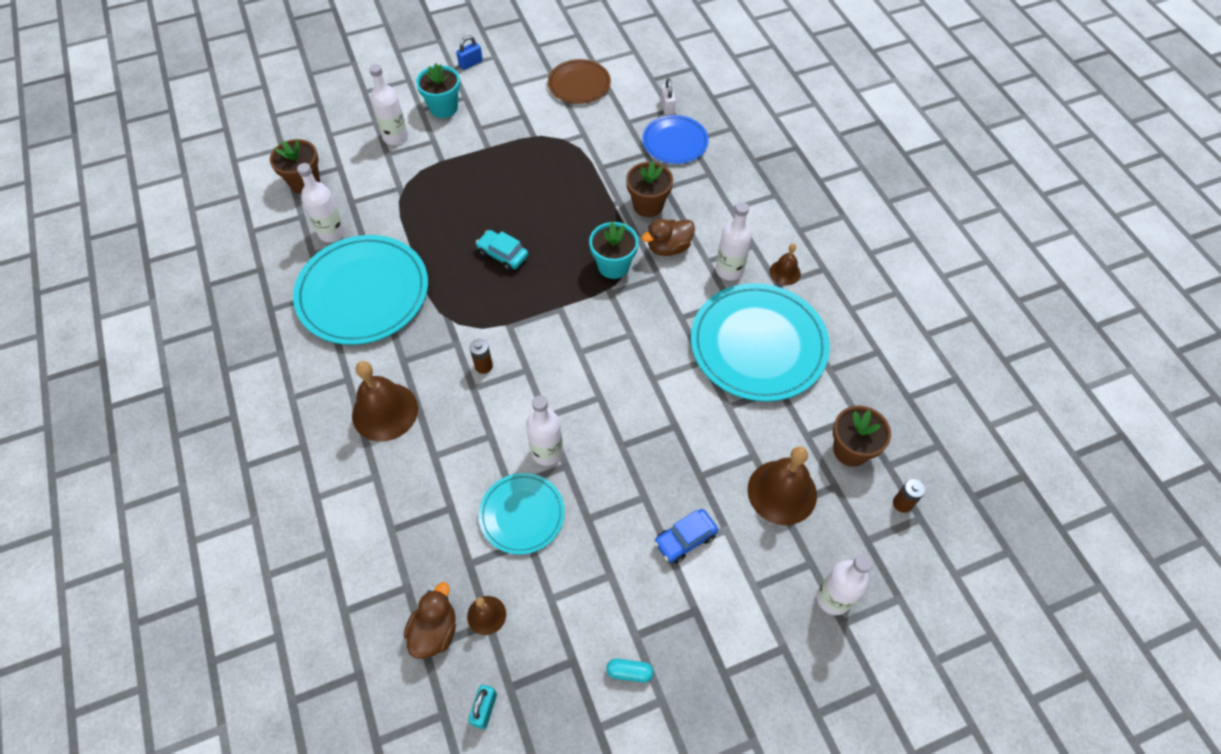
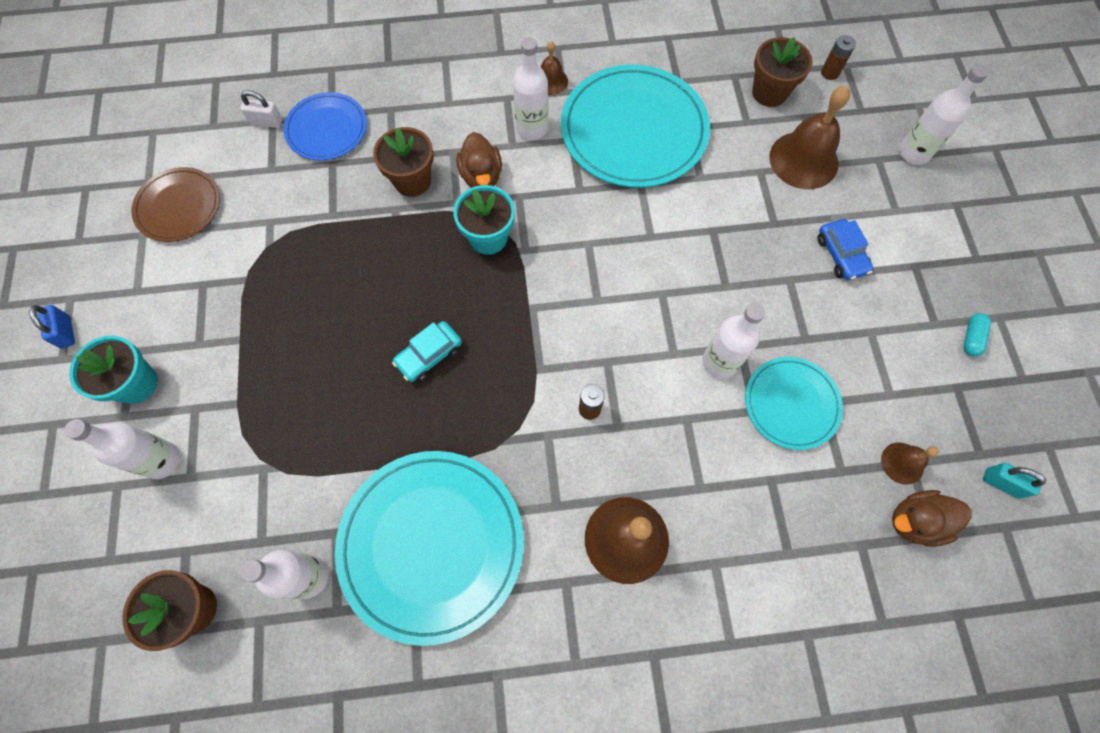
camera: 75 degrees left, 10 degrees up
(435, 631) = (915, 521): brown duck -> brown duck turned 45 degrees counterclockwise

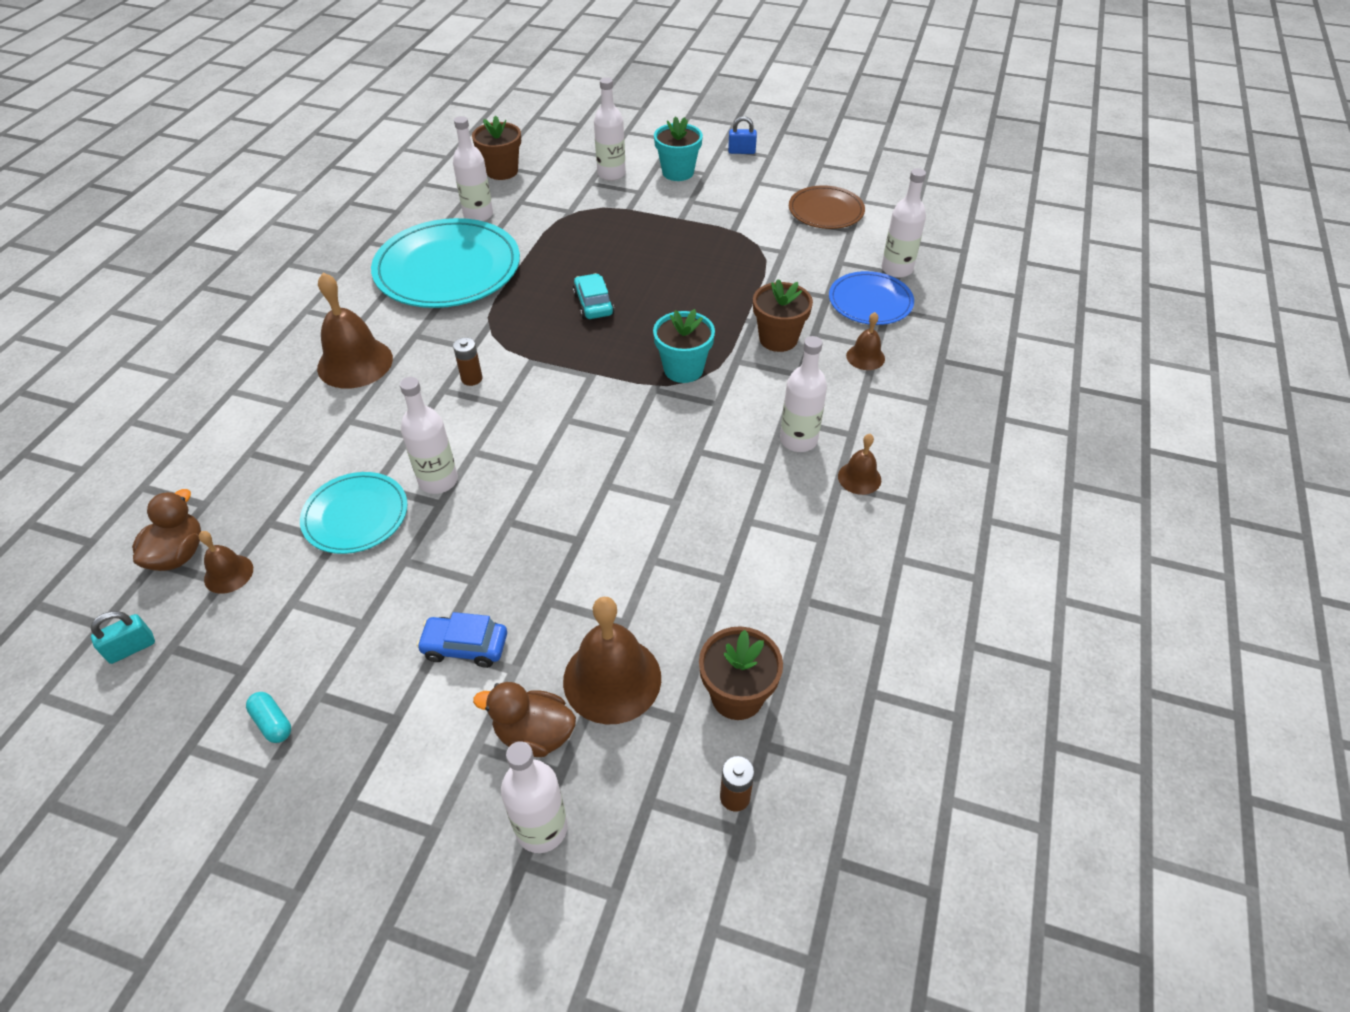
camera: 115 degrees right, 20 degrees down
(266, 122) = (896, 269): white padlock -> white bottle
(408, 113) = (865, 357): none -> brown bell
(481, 176) = (757, 385): brown duck -> brown duck (534, 734)
(634, 130) = (750, 525): turquoise plate -> none

